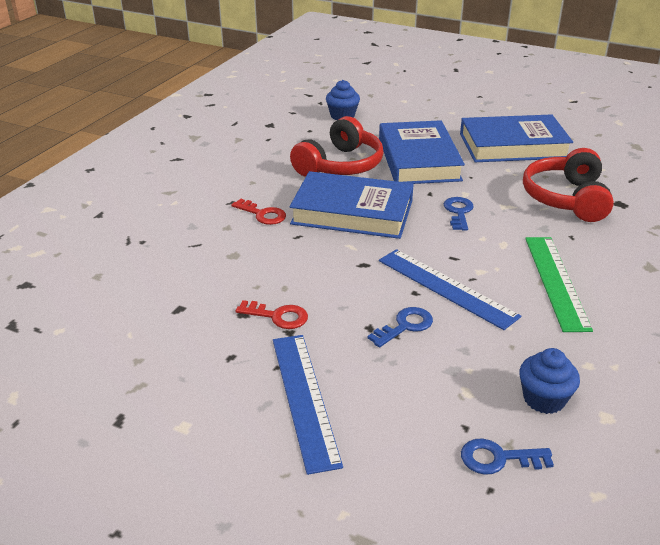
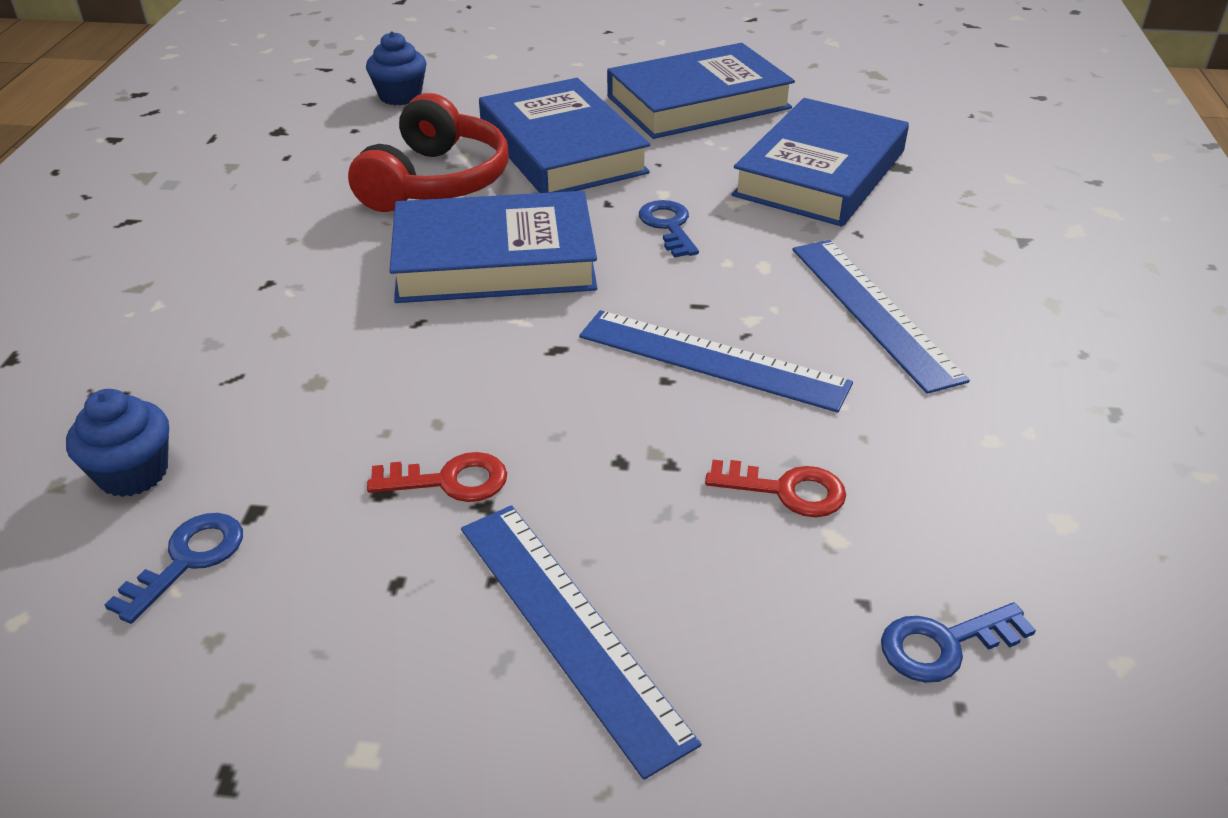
camera: 20 degrees left, 5 degrees up
(262, 214) = (336, 295): red key -> red key (786, 490)
(405, 326) = (678, 444): blue key -> blue key (187, 560)
(544, 399) = (958, 517): blue cupcake -> blue cupcake (133, 473)
(556, 281) = (873, 311): green ruler -> blue ruler
(567, 199) = (820, 173): red headphones -> blue book

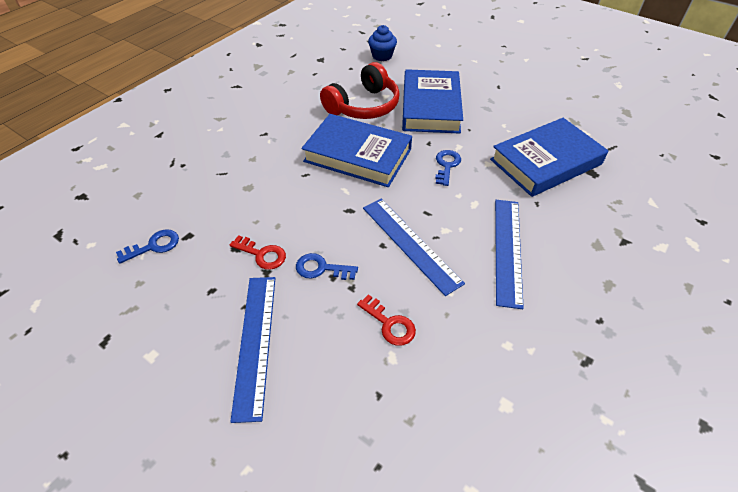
camera: 30 degrees right, 10 degrees up
(133, 473) = (162, 201): blue cupcake -> none
(698, 102) = (516, 100): blue book -> none
(944, 645) = (396, 434): blue key -> blue key (321, 268)

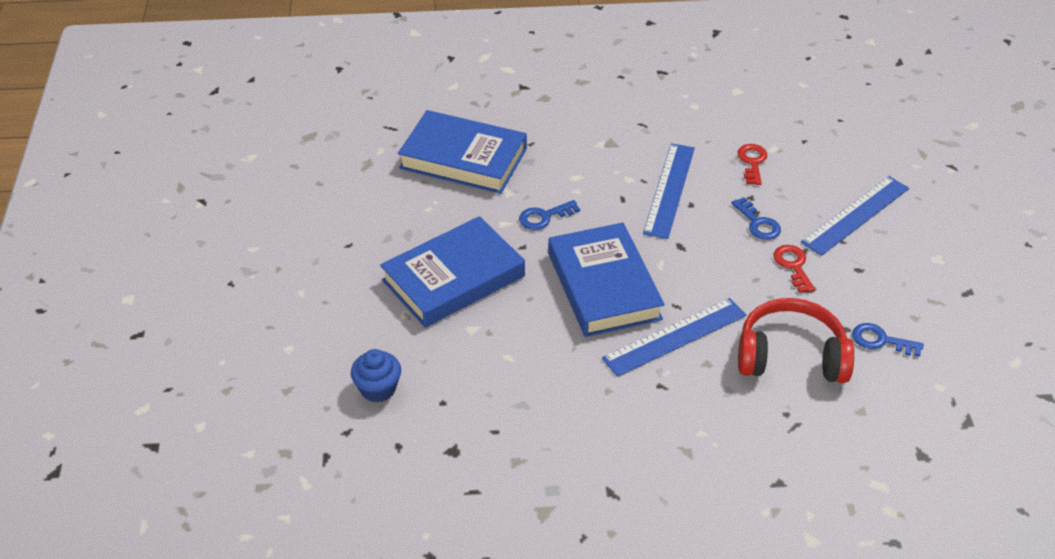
camera: 130 degrees left, 5 degrees down
(363, 106) = (514, 335): red headphones -> red headphones (791, 356)
(507, 250) = (608, 138): blue ruler -> blue ruler (675, 337)

